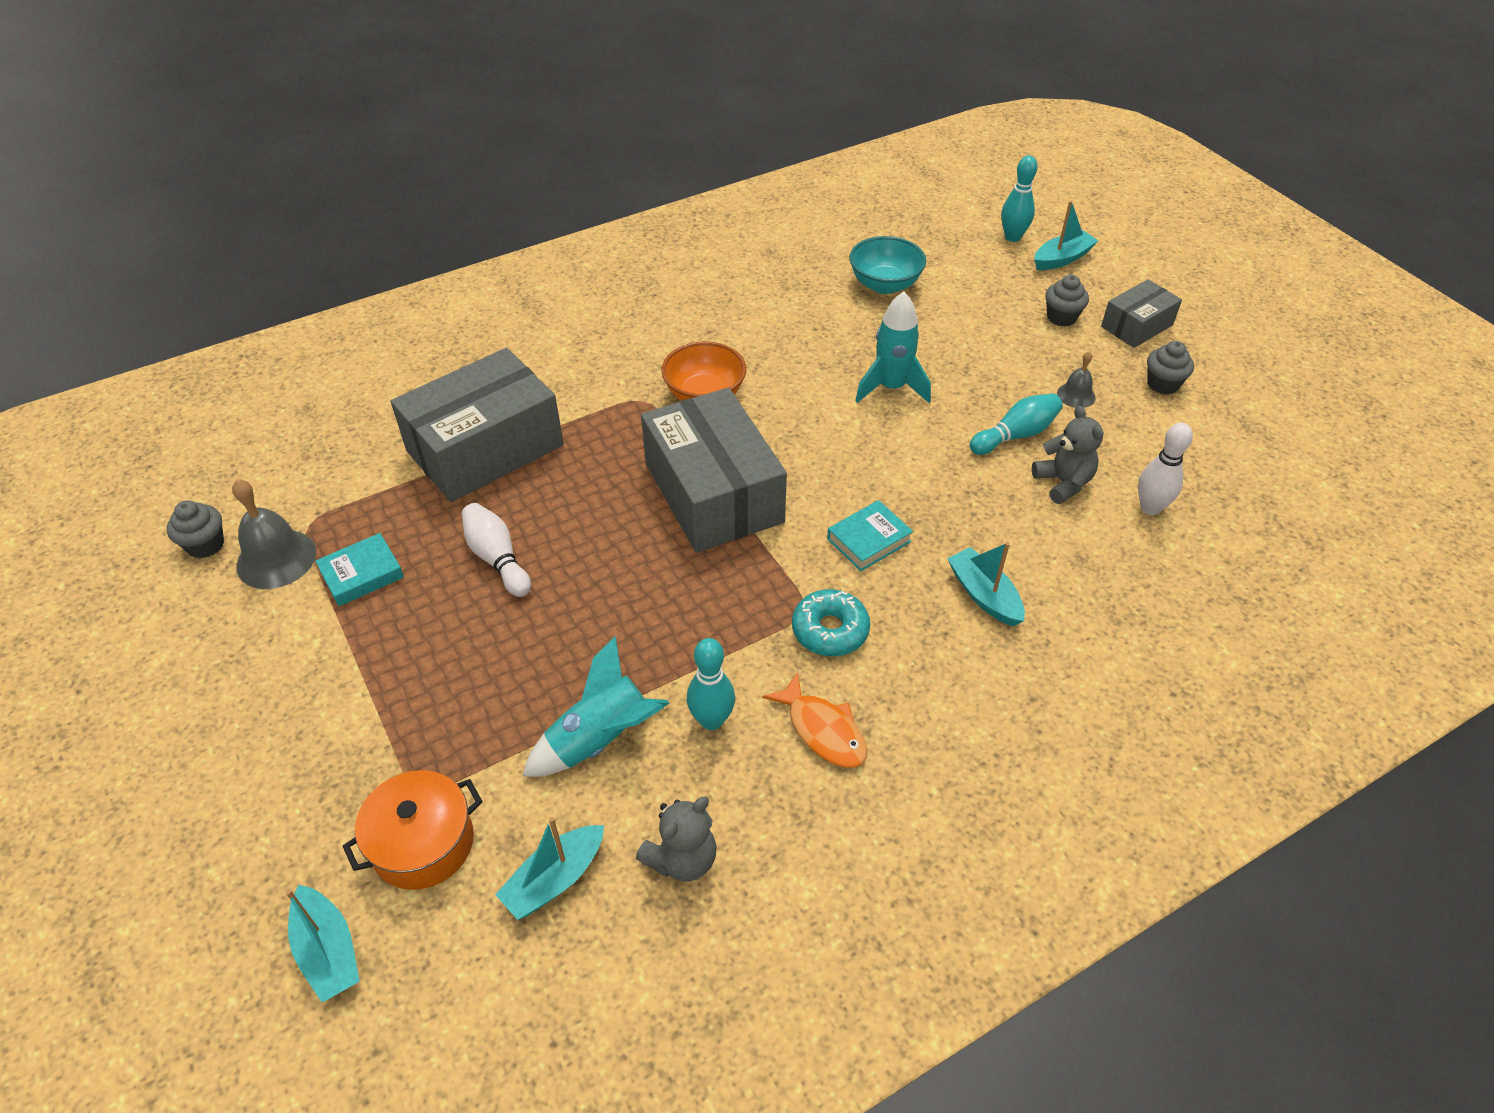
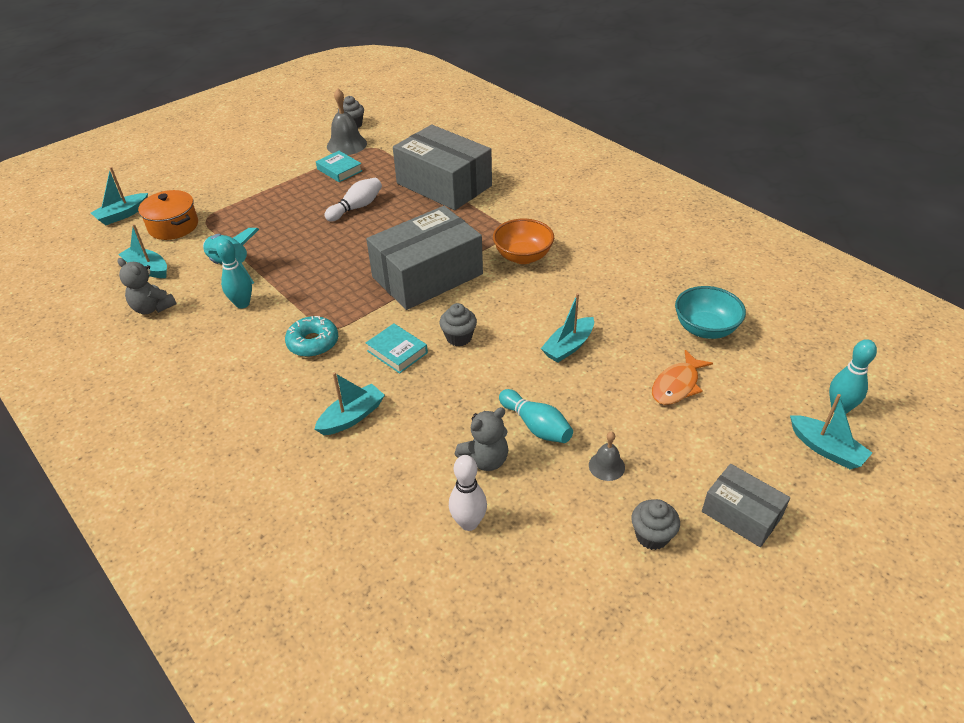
camera: 80 degrees right, 5 degrees down
(823, 730) = (234, 349): orange fish -> orange fish (677, 385)
(891, 388) = (568, 346): turquoise rocket -> turquoise boat
(1061, 317) = (722, 452): grey cupcake -> grey cupcake (459, 337)

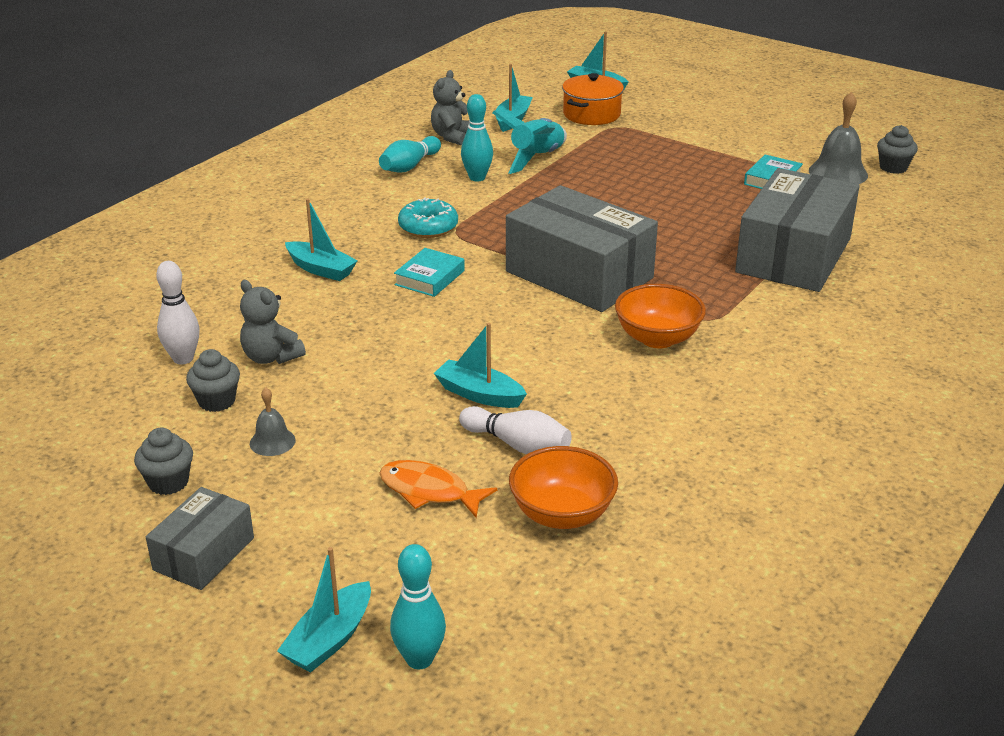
camera: 75 degrees right, 10 degrees down
(356, 207) = (695, 205): white bowling pin -> white bowling pin (517, 445)
(459, 337) = (468, 313): grey cupcake -> grey cupcake (217, 401)
(536, 426) = (329, 385): turquoise bowling pin -> turquoise bowling pin (409, 166)
(705, 329) = (562, 514): turquoise bowl -> orange bowl

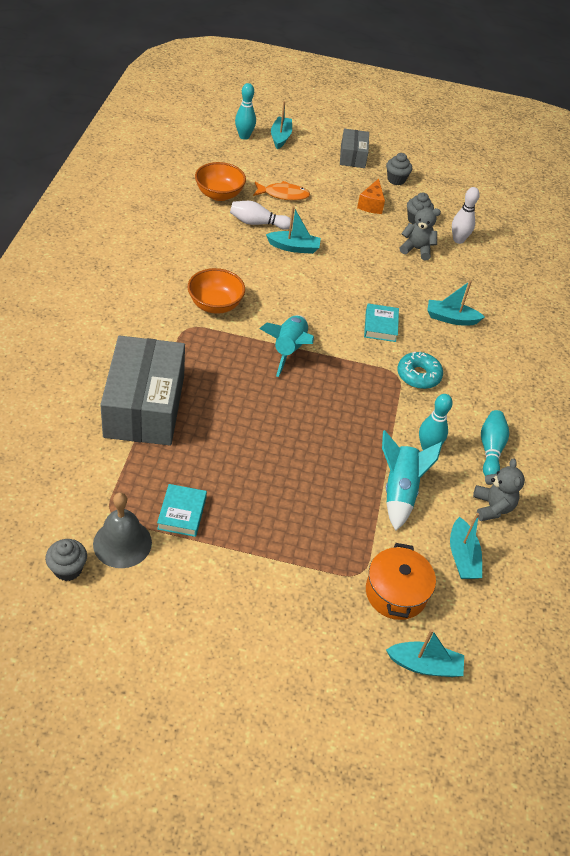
camera: 150 degrees right, 15 degrees up
(272, 441) = (371, 205): grey bell -> orange cheese
(579, 275) = (289, 350): grey box -> turquoise rocket

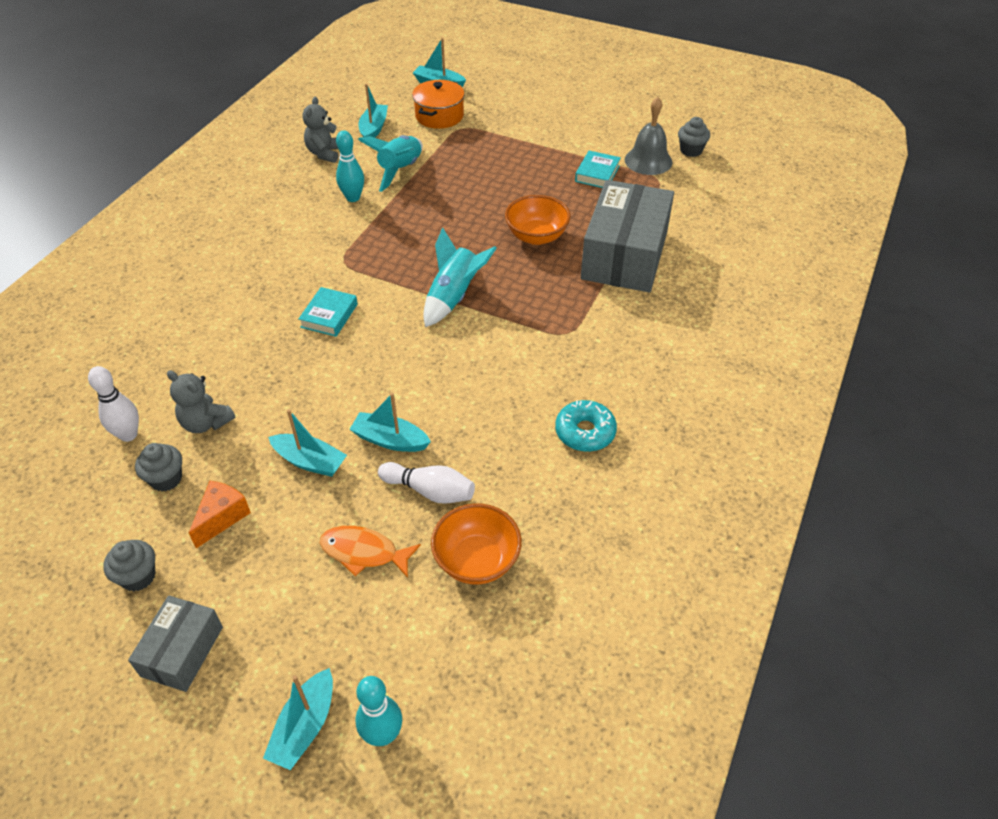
camera: 160 degrees left, 0 degrees up
(215, 305) = (528, 359): orange bowl -> orange bowl (536, 236)
(418, 375) = (319, 258): turquoise donut -> turquoise donut (585, 432)
(451, 318) = (234, 317): turquoise boat -> turquoise boat (310, 461)
(490, 449) = (293, 191): turquoise bowling pin -> none

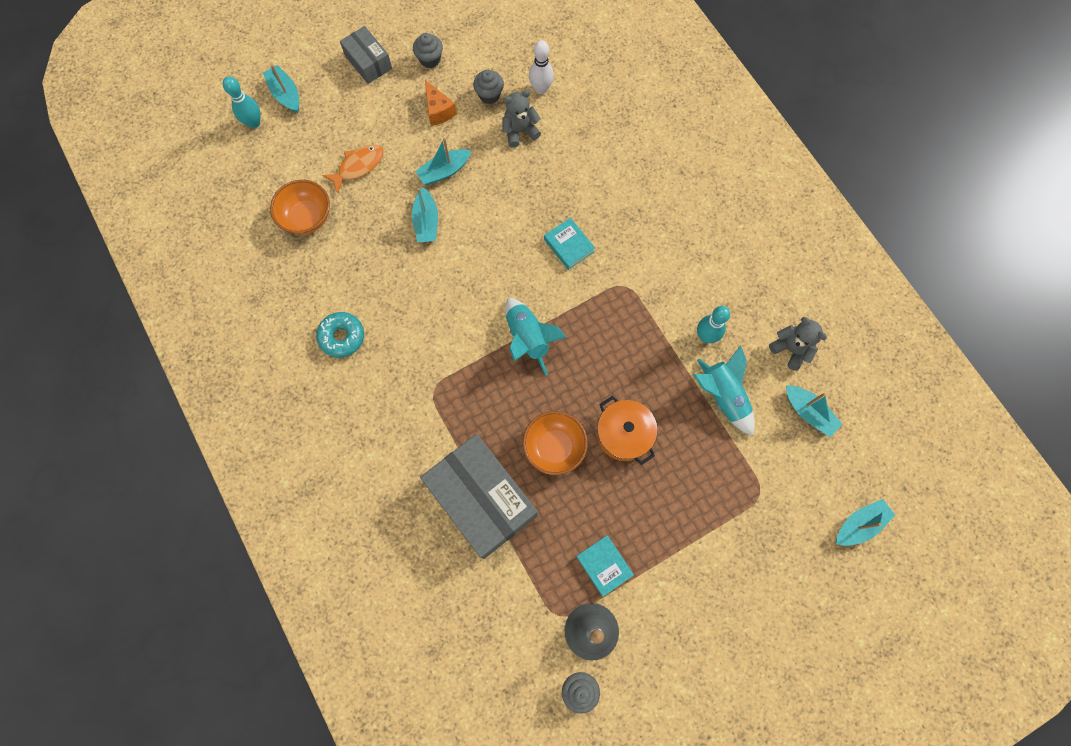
camera: 125 degrees right, 25 degrees up
(390, 440) = (426, 222): turquoise boat -> turquoise boat turned 120 degrees clockwise
(430, 491) = (371, 221): white bowling pin -> none
(439, 116) = (795, 486): orange pot -> orange pot (624, 434)

